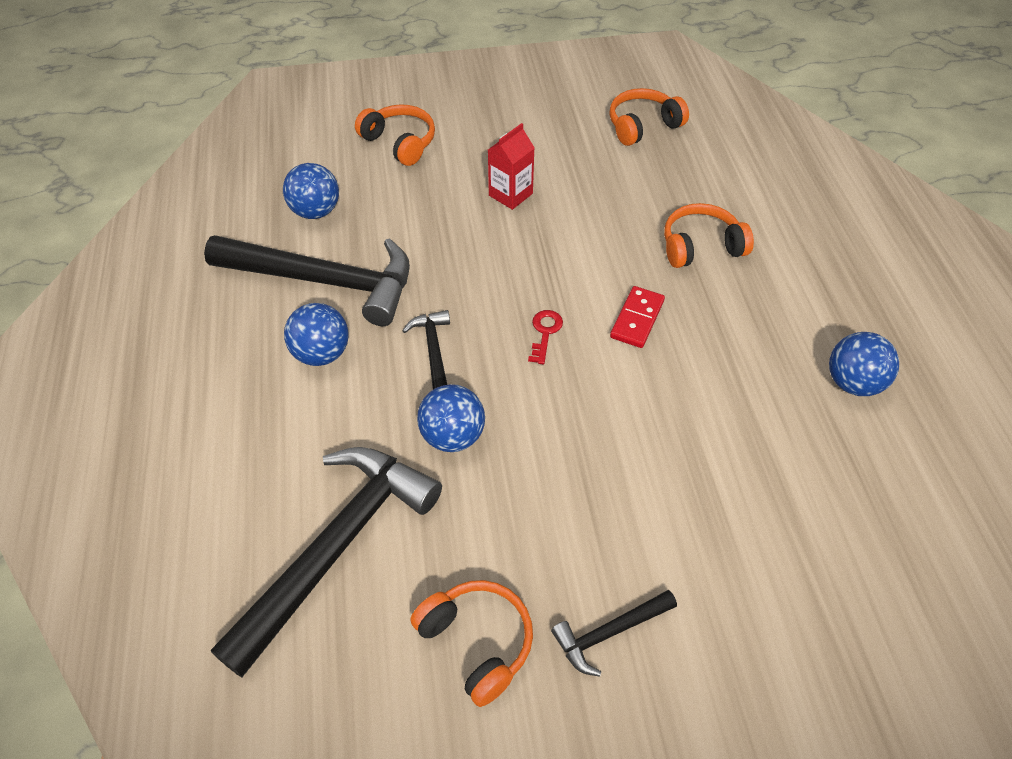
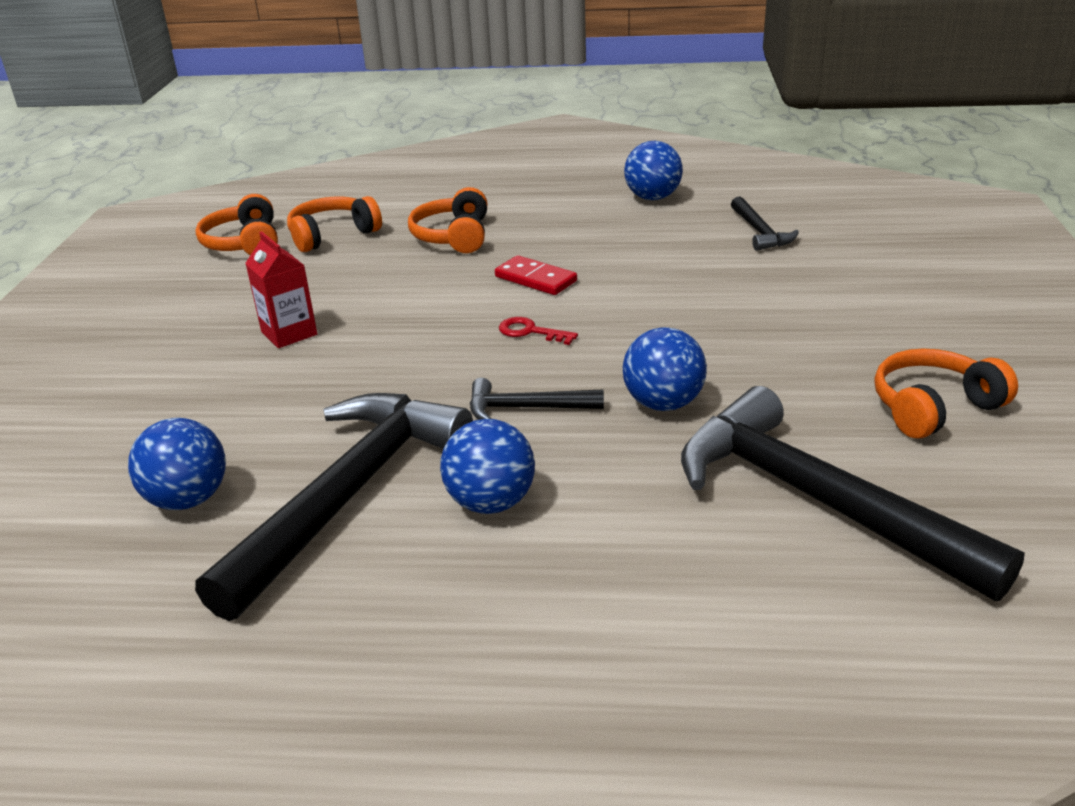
camera: 75 degrees left, 20 degrees down
(400, 142) = (104, 411): orange headphones -> orange headphones (332, 235)
(610, 632) = (912, 334): black hammer -> black hammer (760, 232)

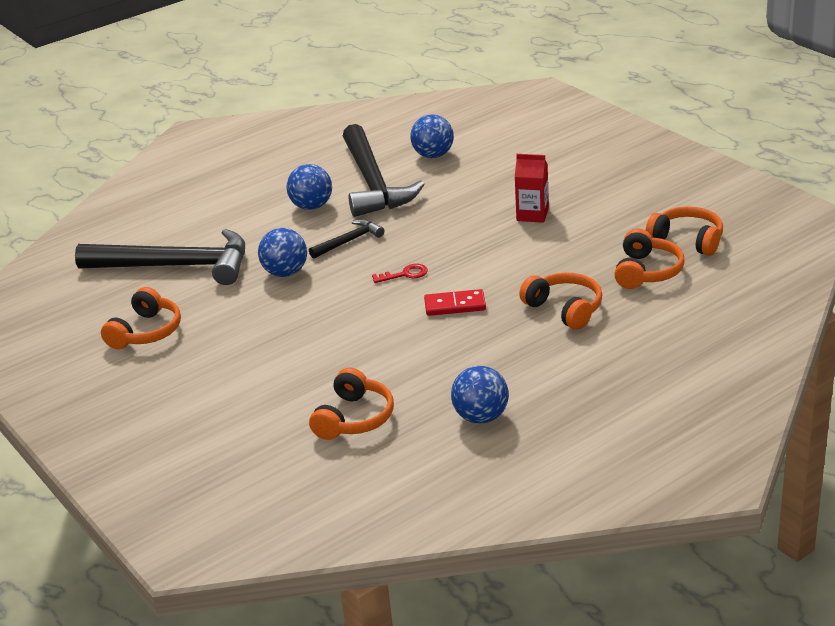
camera: 140 degrees right, 0 degrees up
(760, 232) = (354, 418): black hammer -> orange headphones

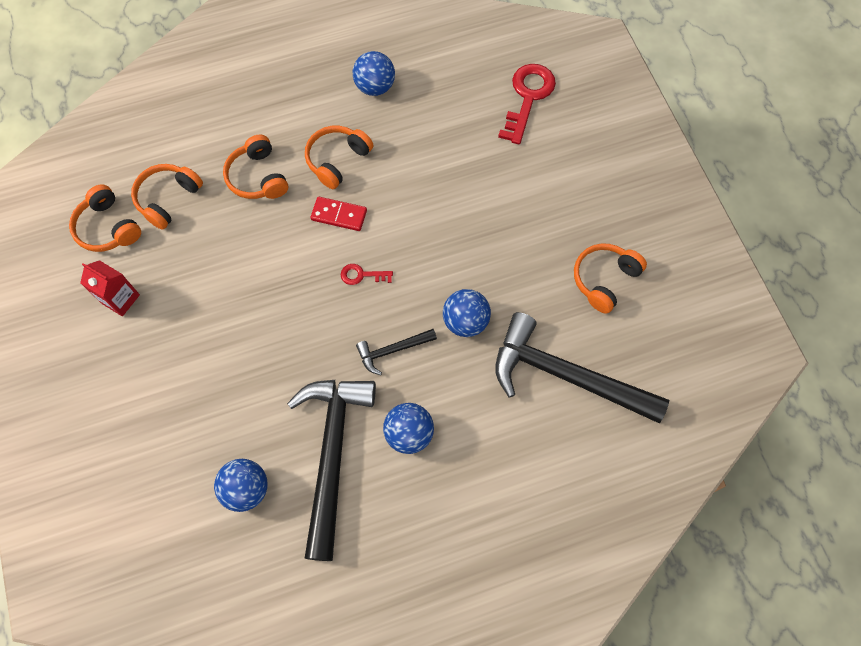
camera: 165 degrees left, 35 degrees up
(273, 458) = (528, 98): none -> red key
(354, 418) = (461, 116): orange headphones -> orange headphones (337, 160)
(532, 214) = (209, 324): red carton -> red carton (120, 299)

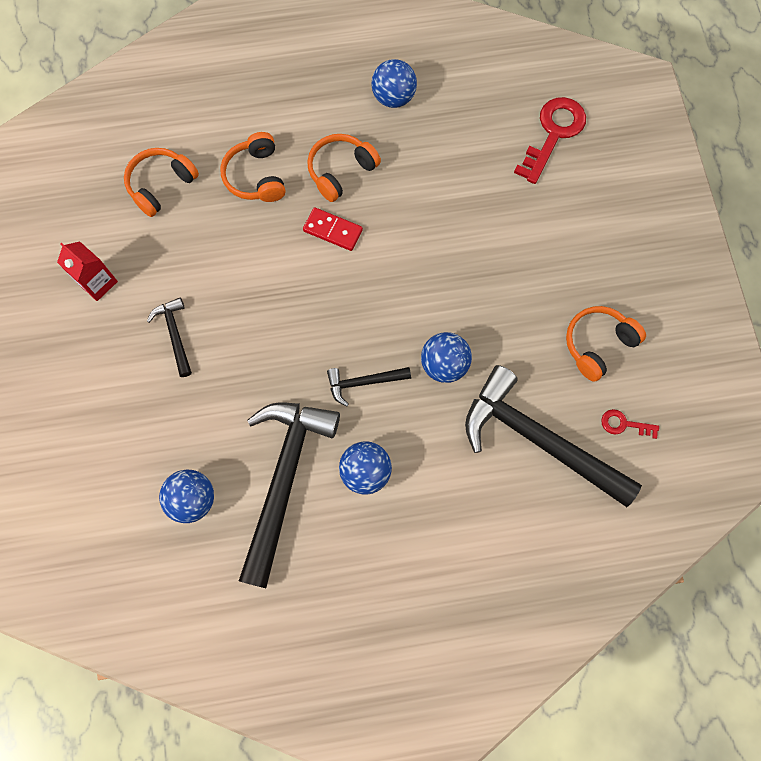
camera: 10 degrees right, 5 degrees up
(108, 228) = (96, 206): orange headphones -> none
(203, 336) = (175, 335): none -> black hammer
(362, 275) = (346, 298): red key -> red key (624, 424)

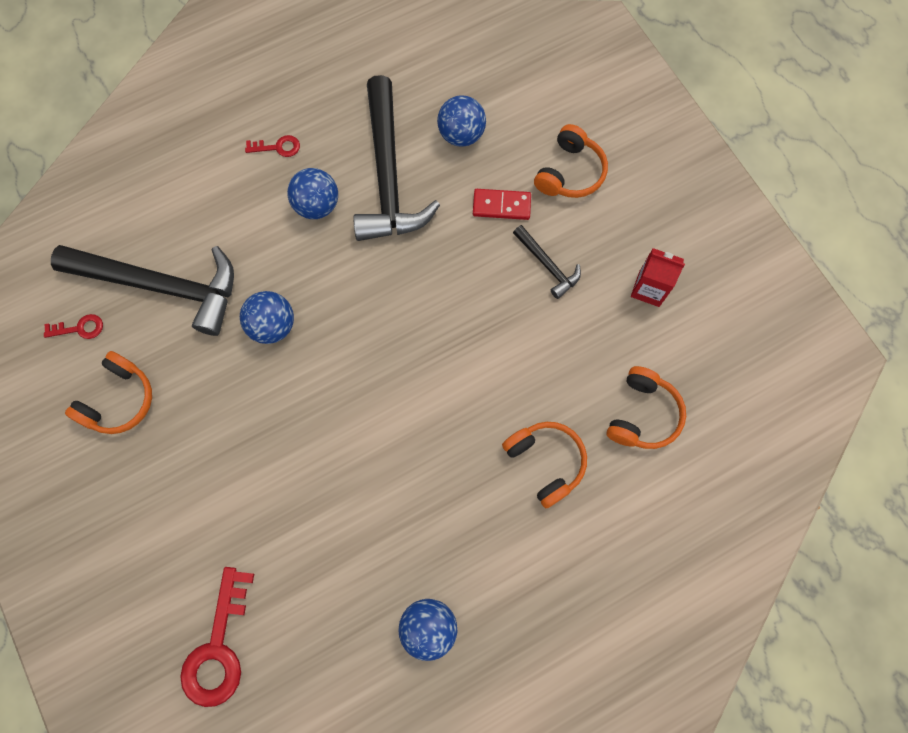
camera: 160 degrees right, 0 degrees up
(332, 230) = (436, 428): red domino -> red domino (501, 205)
(341, 171) = (454, 503): orange headphones -> orange headphones (570, 172)
(364, 382) = (346, 282): black hammer -> none
(385, 554) = (277, 147): none -> red key

